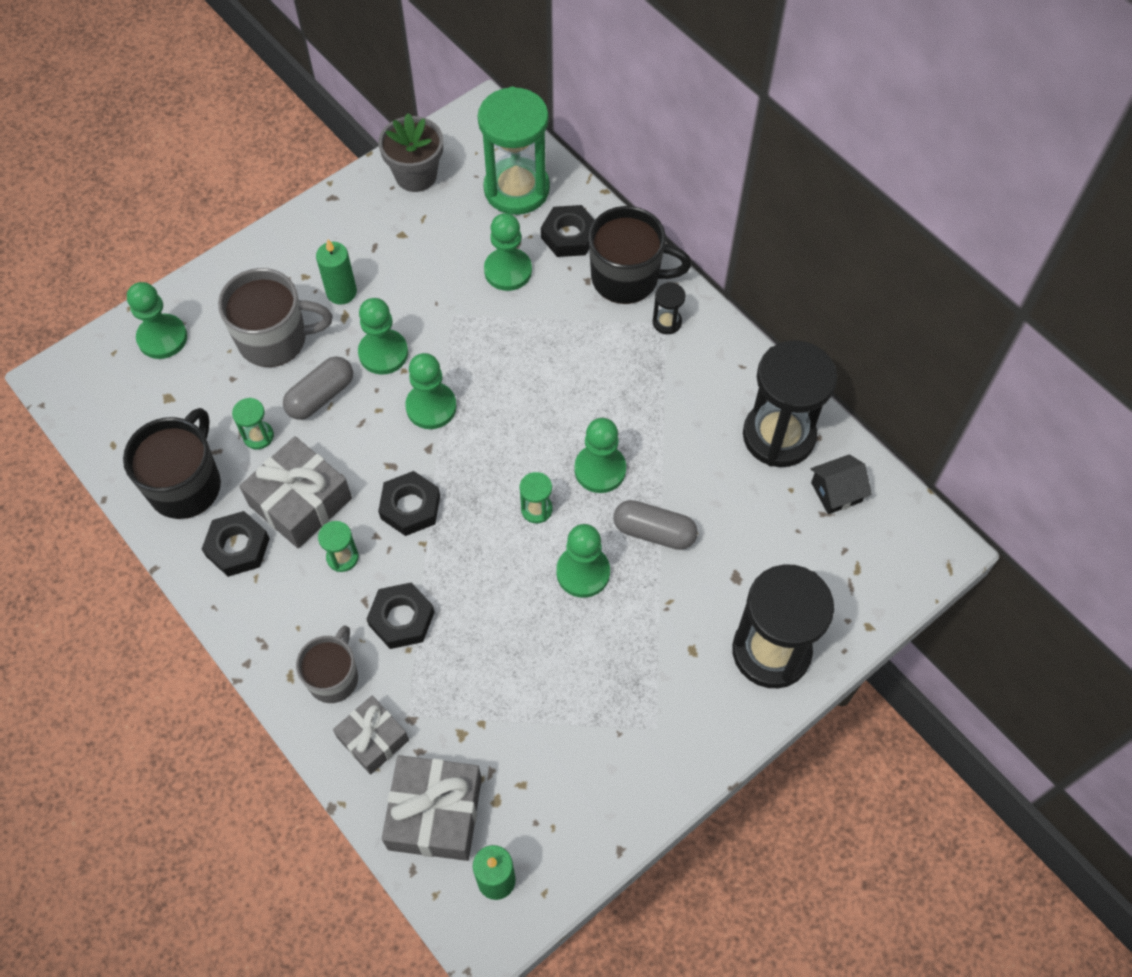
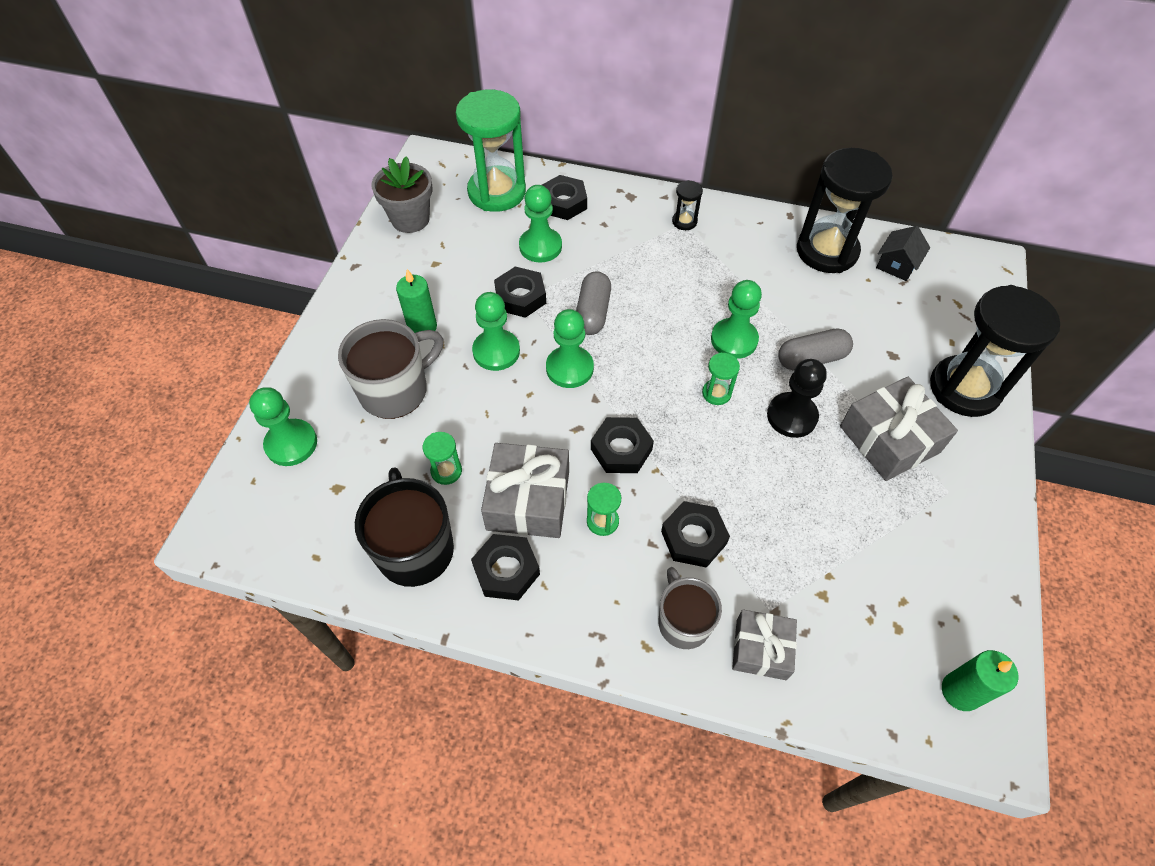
camera: 35 degrees left, 5 degrees down
(321, 396) = (473, 410): grey capsule -> grey capsule (592, 313)
(435, 813) = (865, 673): grey gift -> grey gift (889, 439)
(447, 312) = (520, 297): none -> black nut
(583, 572) = (791, 416): green pawn -> black pawn
(627, 278) = (630, 208): black mug -> none

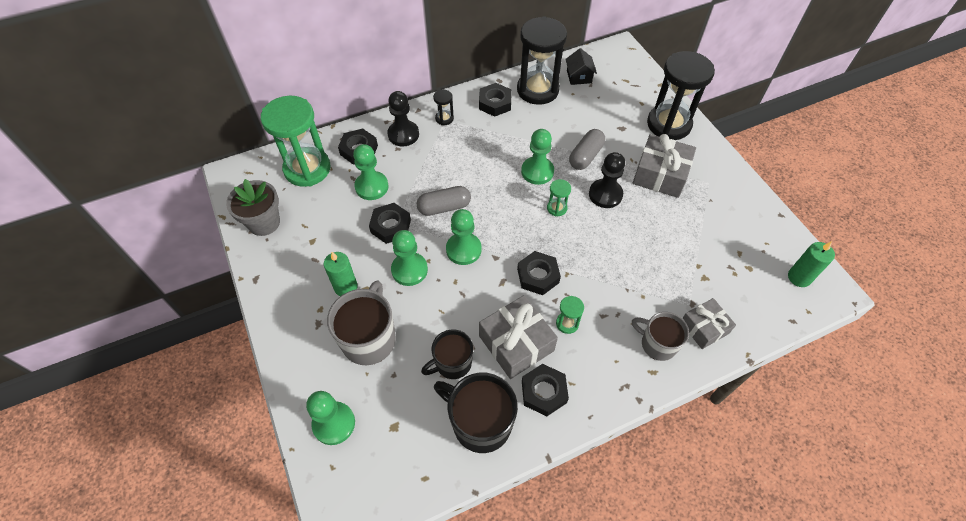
camera: 40 degrees left, 0 degrees up
(446, 471) = (452, 363): green hourglass -> black mug
(592, 313) = (444, 207): grey capsule -> grey capsule turned 75 degrees counterclockwise
(624, 213) = (403, 134): none -> black pawn
(693, 537) = (620, 296): black nut -> black nut (495, 103)

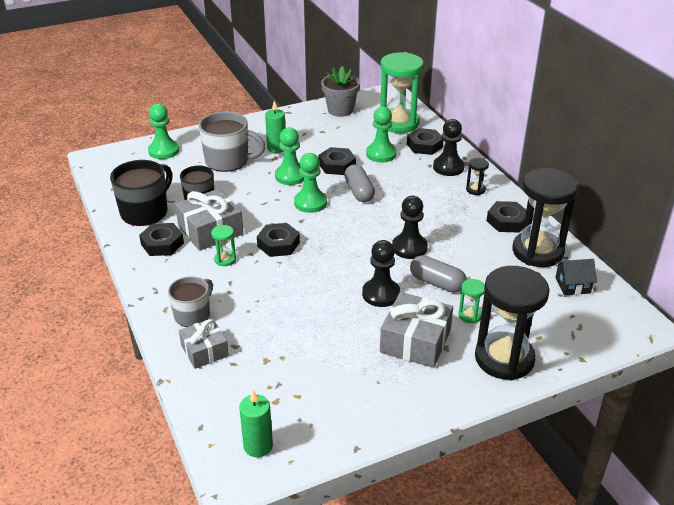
camera: 90 degrees right, 20 degrees down
(537, 171) = (409, 248): green pawn -> black pawn
(557, 208) = (360, 259): green hourglass -> green hourglass (470, 315)

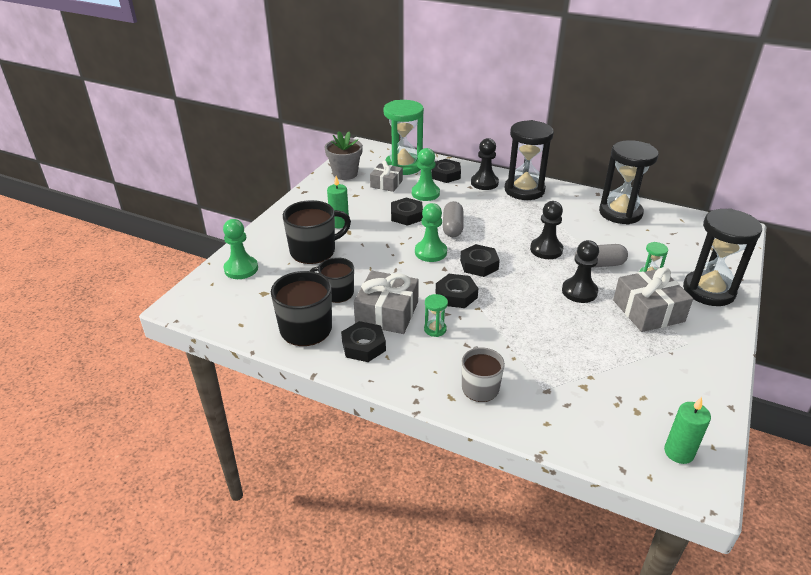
camera: 40 degrees left, 0 degrees up
(204, 351) = (532, 409): grey gift -> grey gift (386, 184)
(228, 161) = (314, 251): grey mug -> black mug
(290, 176) = (384, 239): green pawn -> none
(359, 192) = (452, 227): grey capsule -> grey capsule turned 60 degrees clockwise
(475, 190) = (524, 190): black hourglass -> black hourglass, size x2.38
(507, 221) = (574, 202): black nut -> black nut (479, 264)
(572, 285) = (669, 224): black house -> none

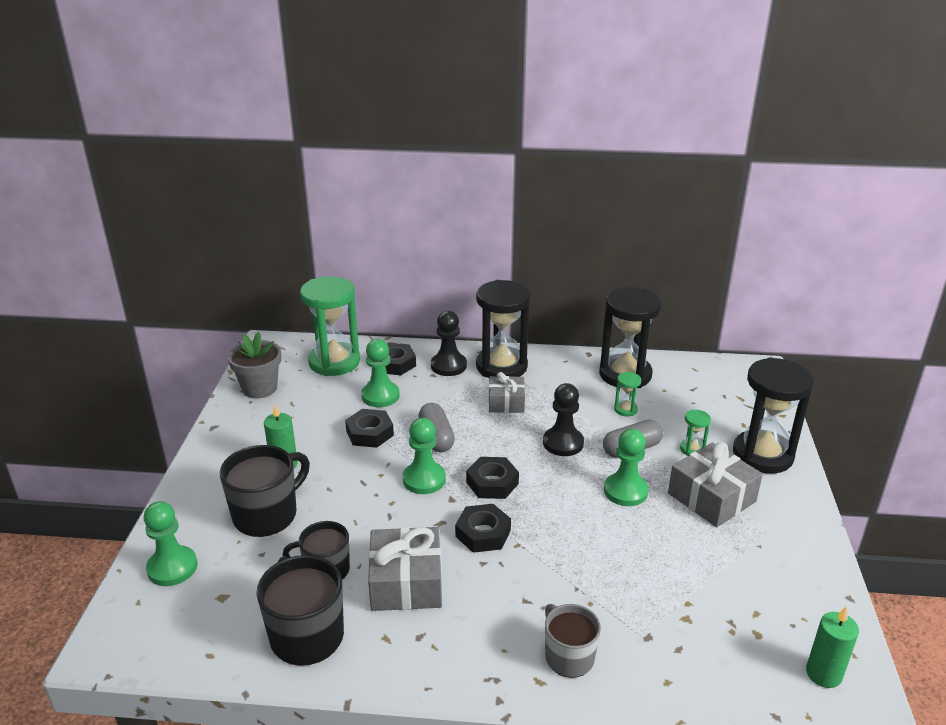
camera: 20 degrees left, 5 degrees down
(363, 346) = (396, 640): black nut -> none
(386, 184) = (323, 392): grey gift -> grey gift (506, 402)
(435, 329) = (478, 589): green hourglass -> green hourglass (625, 409)
(579, 291) = (625, 491): black pawn -> green pawn

